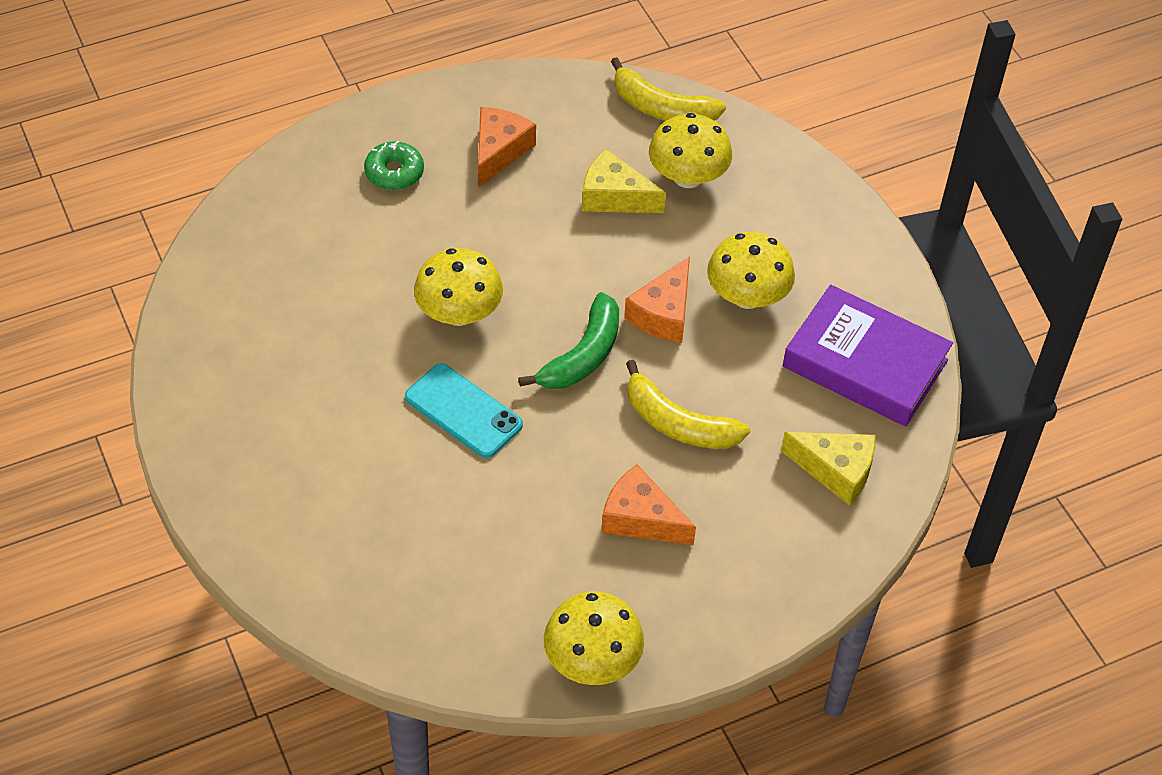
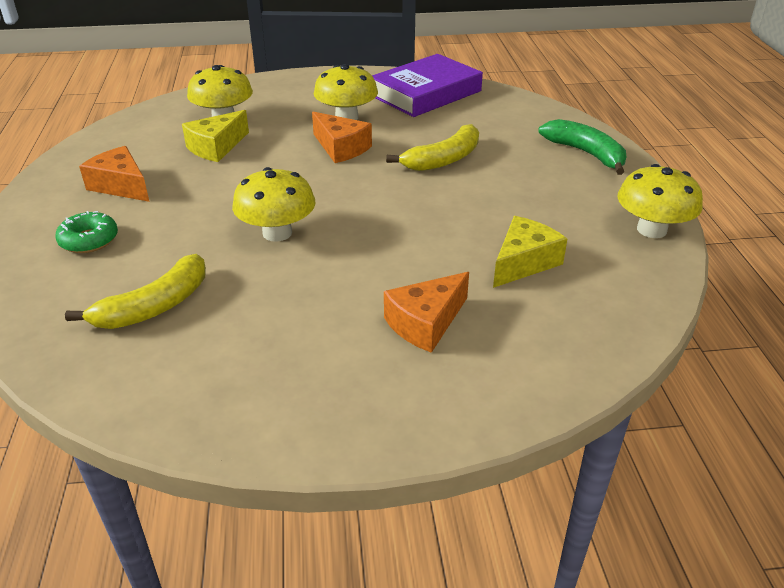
camera: 70 degrees left, 15 degrees down
(463, 411) = (384, 248): turquoise phone -> none
(583, 355) = (359, 185): green banana -> green banana (586, 153)
(640, 519) = (524, 188): orange cheese -> orange cheese (425, 323)
(661, 108) = (151, 117): yellow banana -> yellow banana (154, 306)
(836, 471) = (506, 116): yellow cheese -> yellow cheese (523, 262)

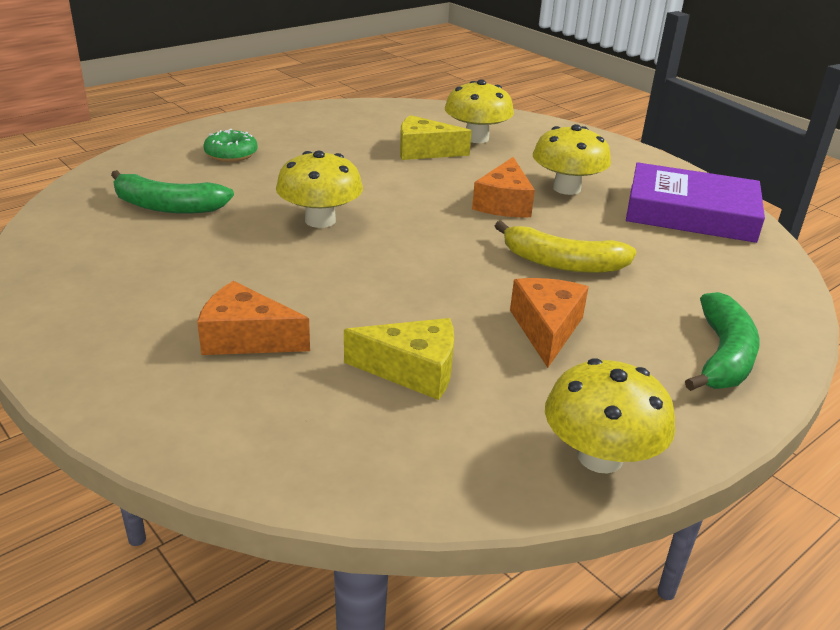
camera: 55 degrees right, 5 degrees down
(121, 186) = (317, 138): orange cheese -> orange cheese (546, 329)
(154, 306) = (167, 206): yellow banana -> green banana

